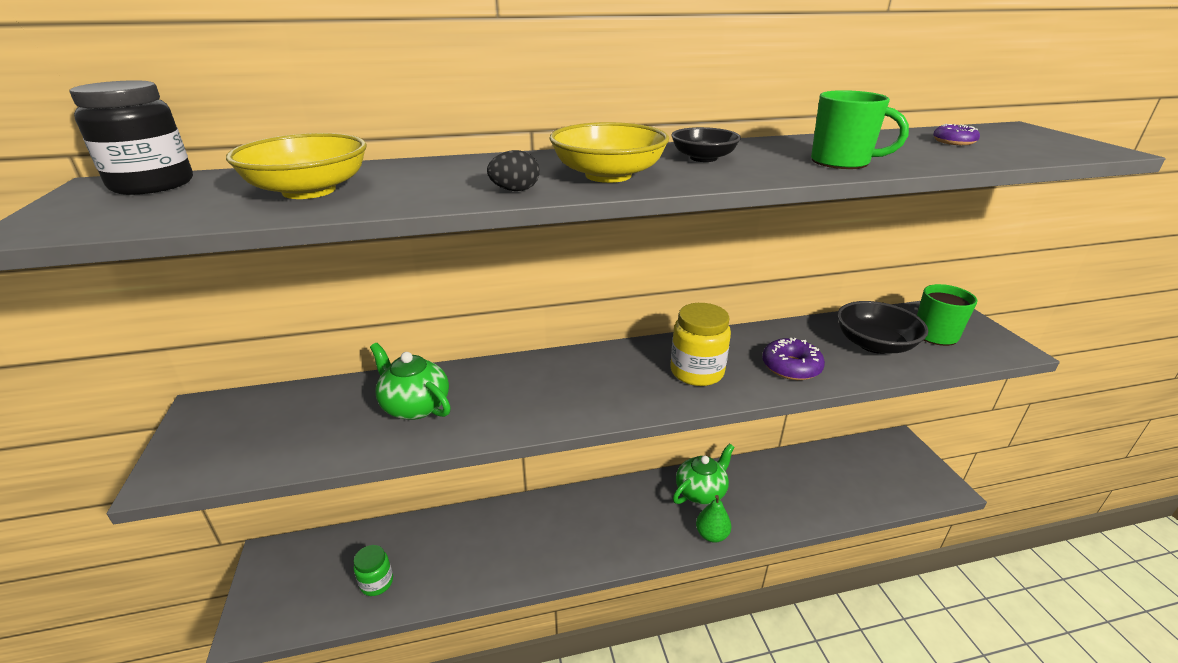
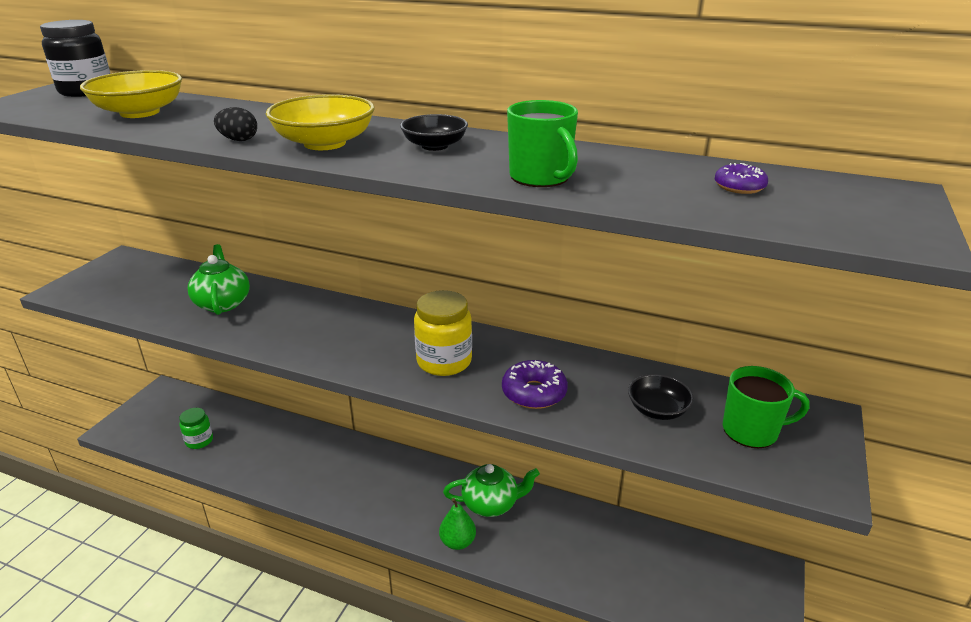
camera: 35 degrees right, 0 degrees up
(874, 344) = (657, 410): black bowl -> black bowl, size x0.64

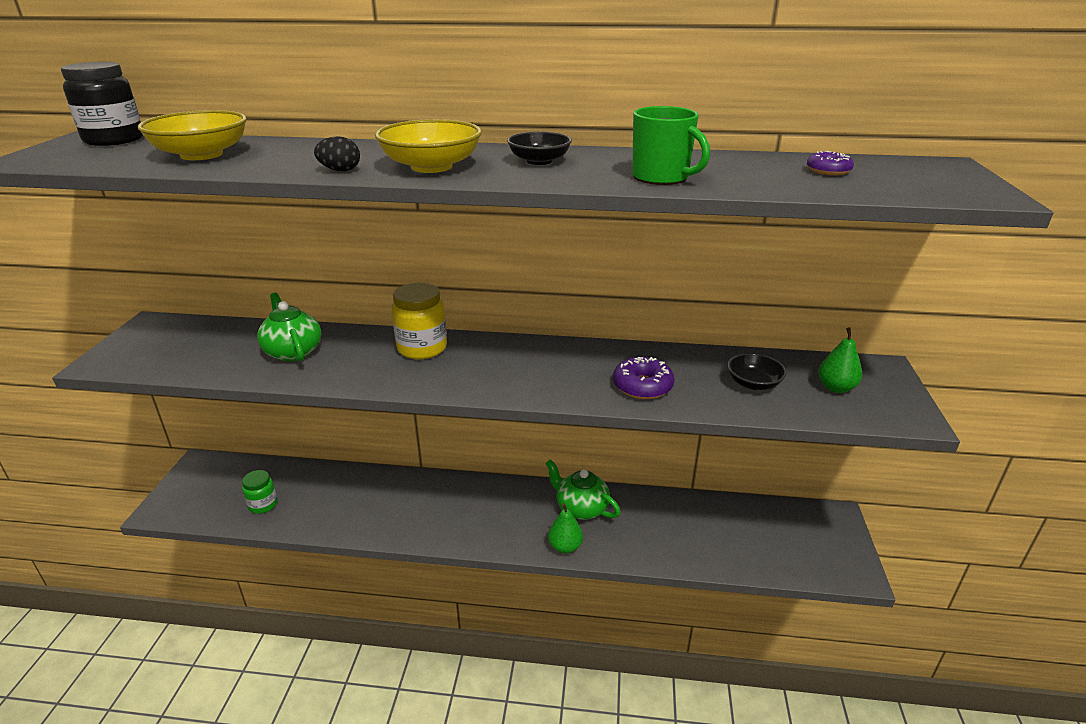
camera: 15 degrees left, 0 degrees up
(444, 361) = (547, 372): yellow jar -> yellow jar (422, 348)
(491, 503) = (581, 508): green teapot -> green teapot turned 120 degrees counterclockwise
(752, 431) = (836, 388): green mug -> green pear

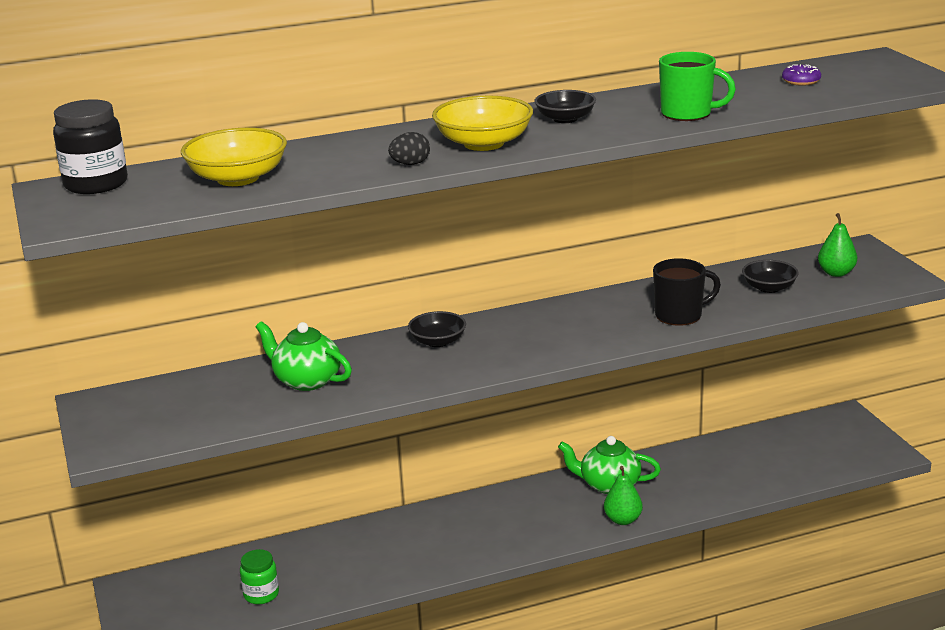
camera: 25 degrees left, 5 degrees down
(422, 348) = (438, 341): yellow jar -> black bowl
(642, 386) = (680, 315): purple donut -> black mug

